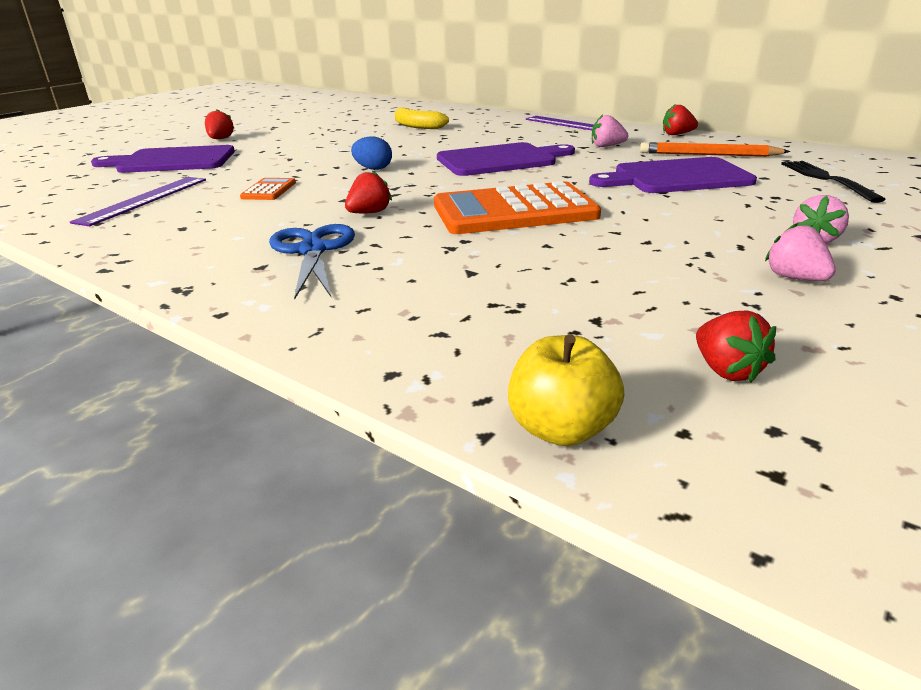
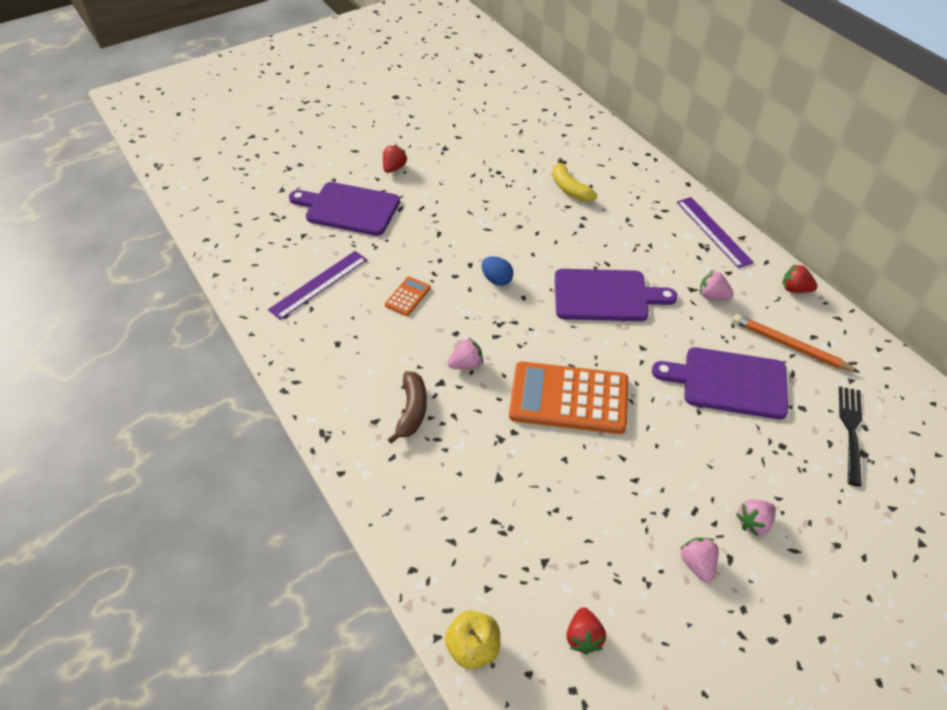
camera: 20 degrees right, 20 degrees up
(313, 250) = (412, 411): blue scissors -> brown banana
(369, 213) = (466, 364): red strawberry -> pink strawberry

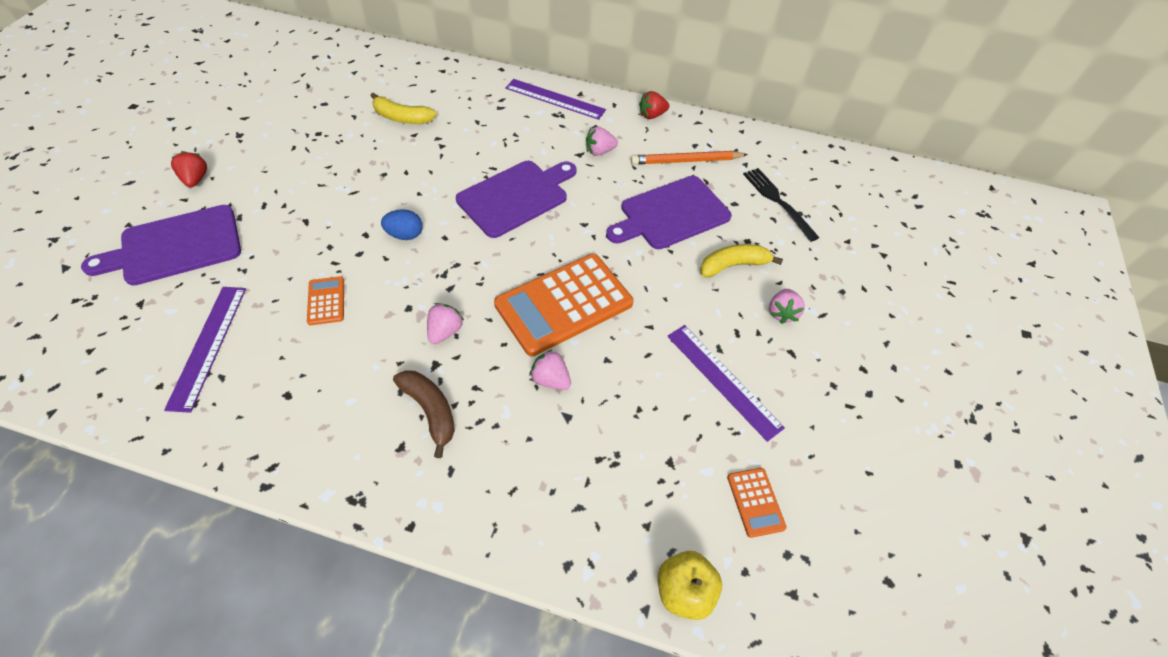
camera: 45 degrees left, 5 degrees up
(583, 637) = (755, 502): red strawberry -> orange calculator
(645, 536) = (723, 380): none -> purple ruler
(697, 564) = (776, 374): pink strawberry -> pink strawberry (550, 379)
(746, 457) = (733, 265): none -> yellow banana

